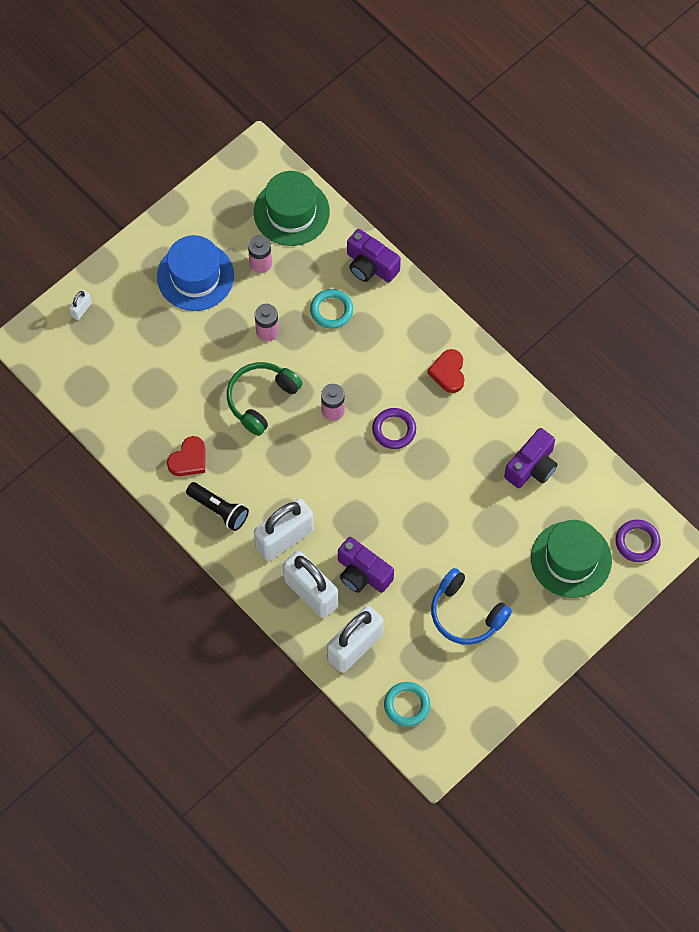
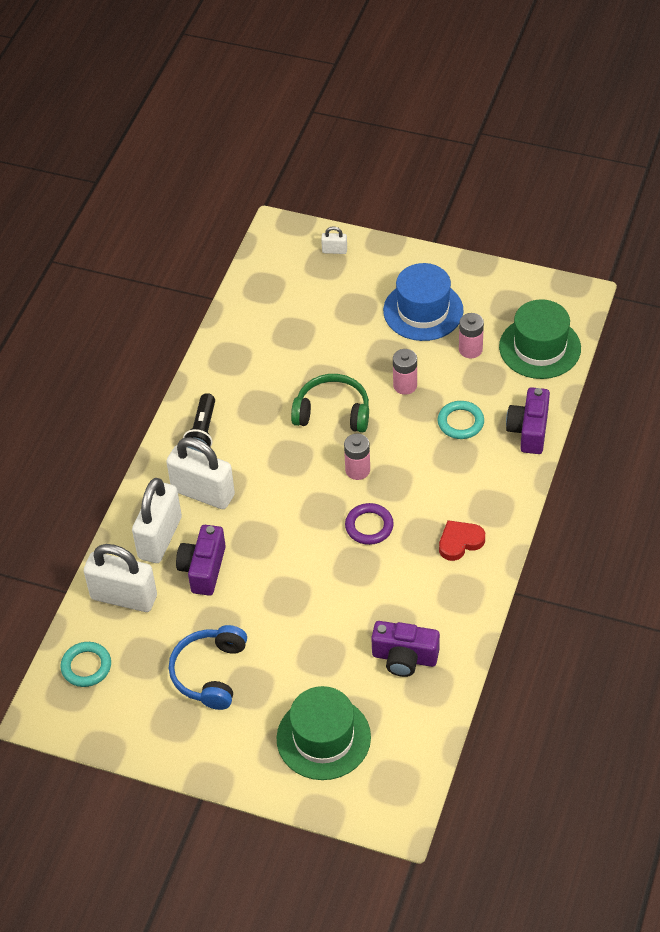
camera: 65 degrees right, 15 degrees down
(189, 459) = (238, 388): red heart -> none
(637, 542) = (380, 790): purple ring -> none

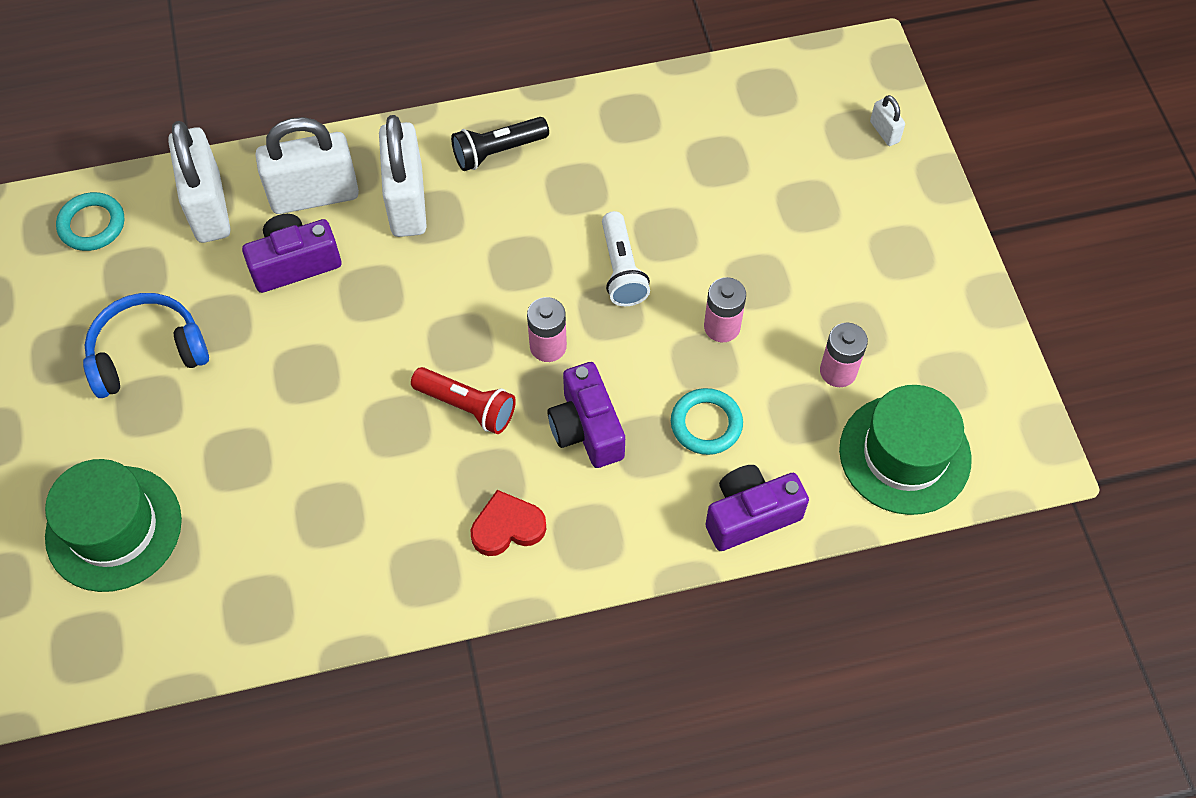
camera: 55 degrees right, 10 degrees up
(333, 412) = (621, 270): green headphones -> white flashlight
(369, 526) = (467, 406): purple ring -> red flashlight
(404, 658) = (284, 557): purple camera -> purple camera (586, 429)
(423, 310) = (862, 281): blue hat -> none
(460, 542) = (507, 527): red heart -> red heart turned 45 degrees counterclockwise

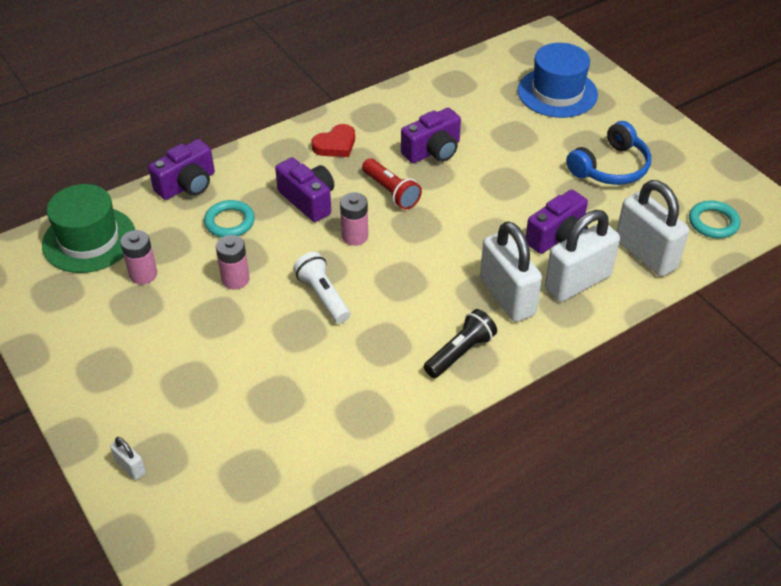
camera: 160 degrees right, 15 degrees down
(114, 528) = (557, 92): green hat -> blue hat
(371, 465) = (433, 151): none -> purple camera
(467, 406) = (391, 192): red flashlight -> red flashlight turned 135 degrees counterclockwise

